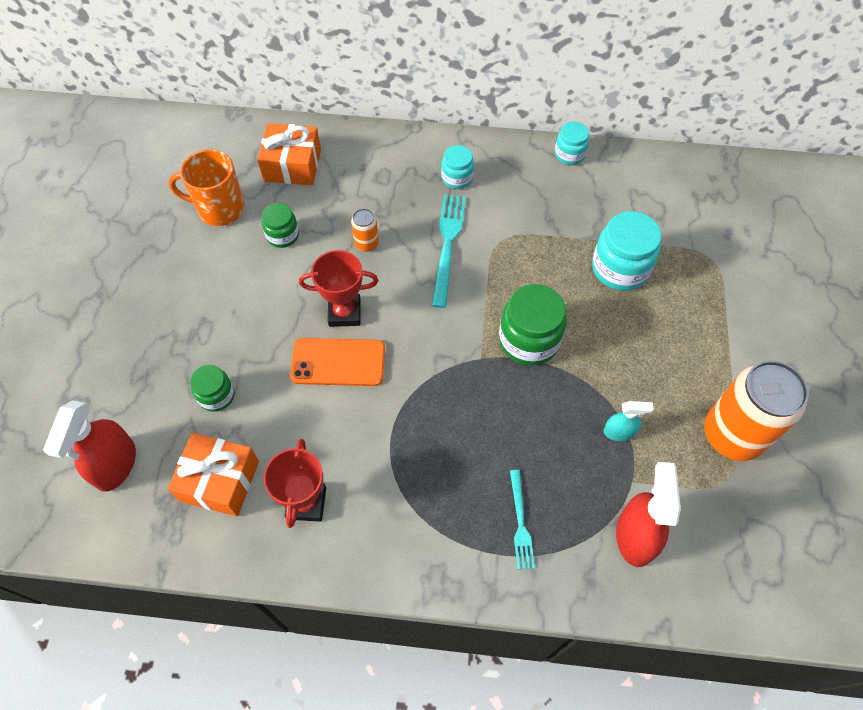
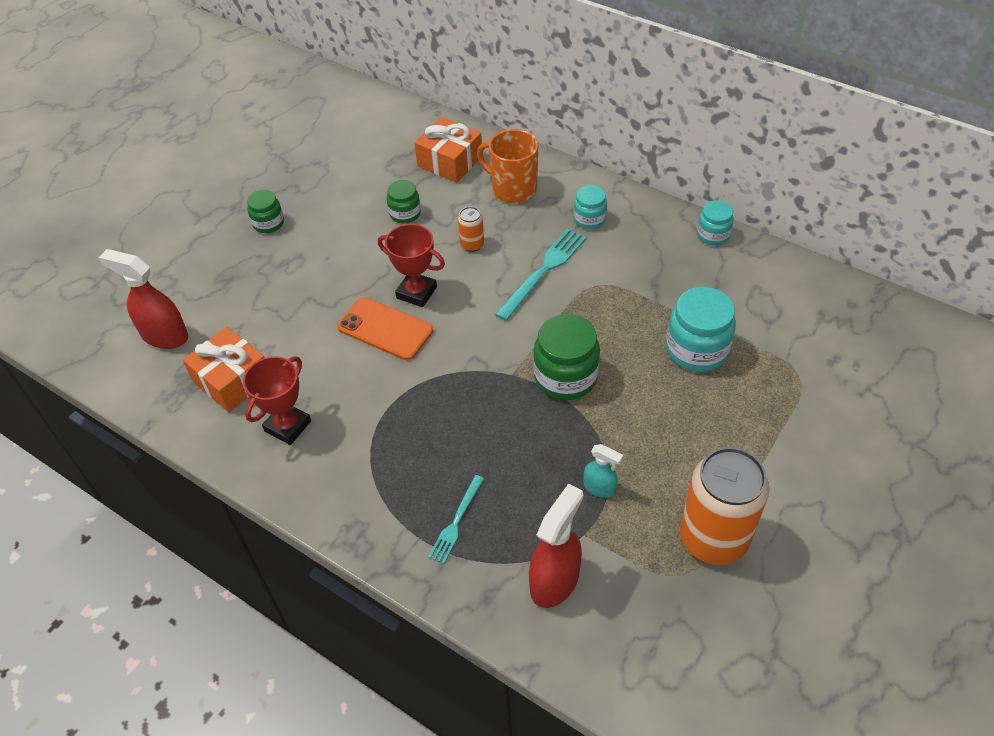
camera: 30 degrees right, 10 degrees down
(115, 465) = (164, 336): red spray bottle -> red spray bottle turned 75 degrees clockwise
(216, 396) = (272, 316): green jar -> green jar (268, 223)
(220, 209) = (367, 175): orange mug -> orange mug (513, 189)

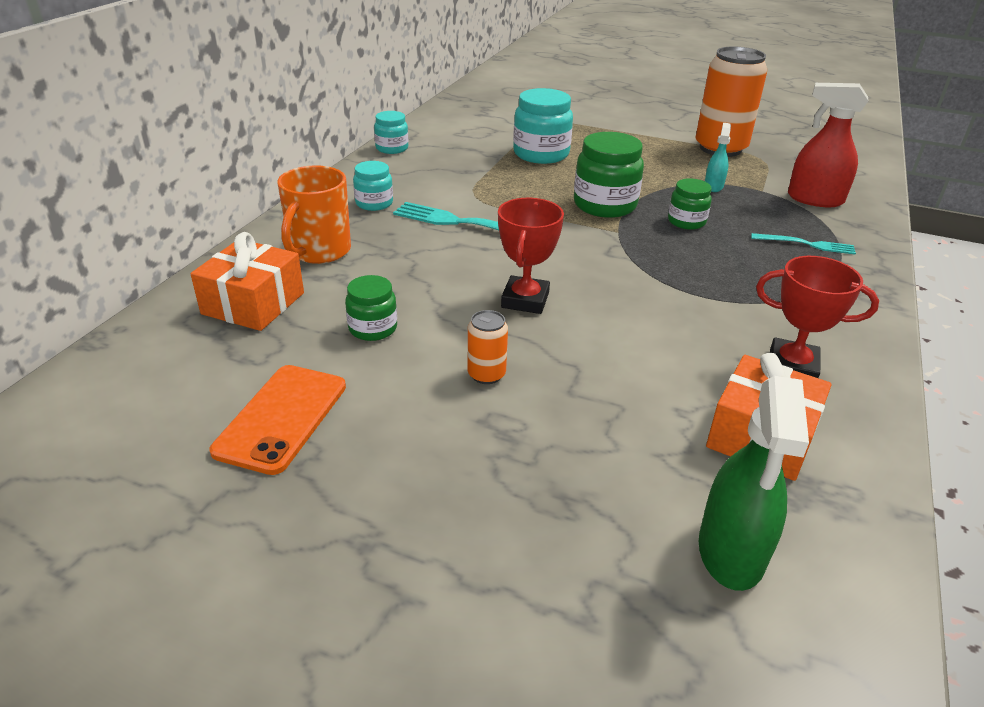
camera: 105 degrees left, 15 degrees down
(164, 336) = (731, 552): red spray bottle -> green spray bottle
(268, 223) = (410, 477): green jar -> green jar (686, 222)
(385, 329) = (596, 315): orange phone -> orange phone (281, 418)
(472, 244) = (428, 270): orange can -> orange can (486, 374)

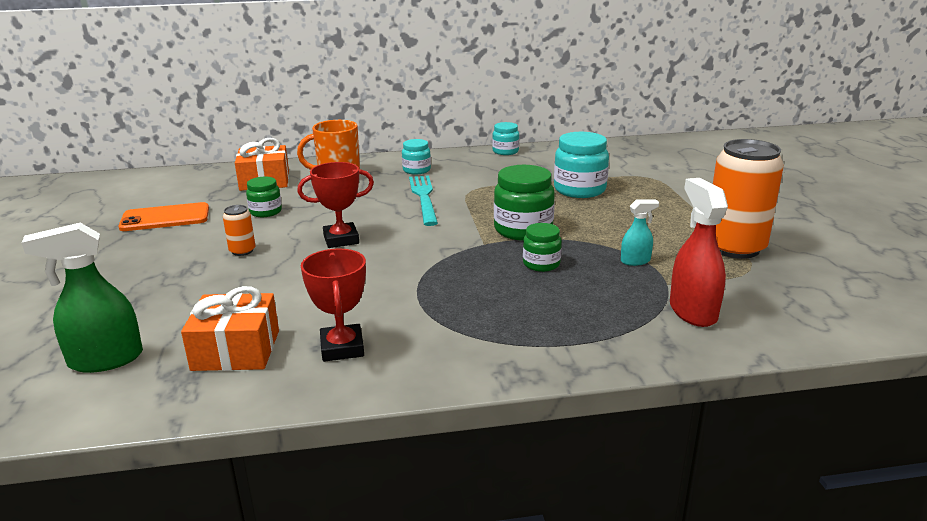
camera: 60 degrees right, 10 degrees down
(806, 244) = (576, 322): turquoise fork -> none

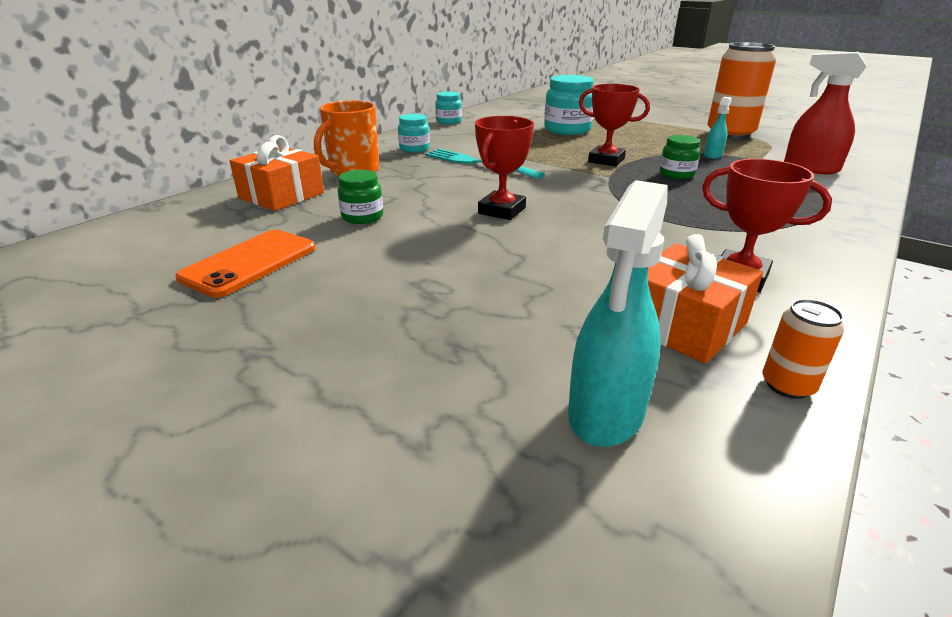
camera: 45 degrees left, 5 degrees up
(105, 360) = (606, 413): green spray bottle -> turquoise spray bottle
(242, 251) = (438, 253): orange can -> orange can (787, 385)
(523, 230) = (606, 160): green jar -> red trophy

